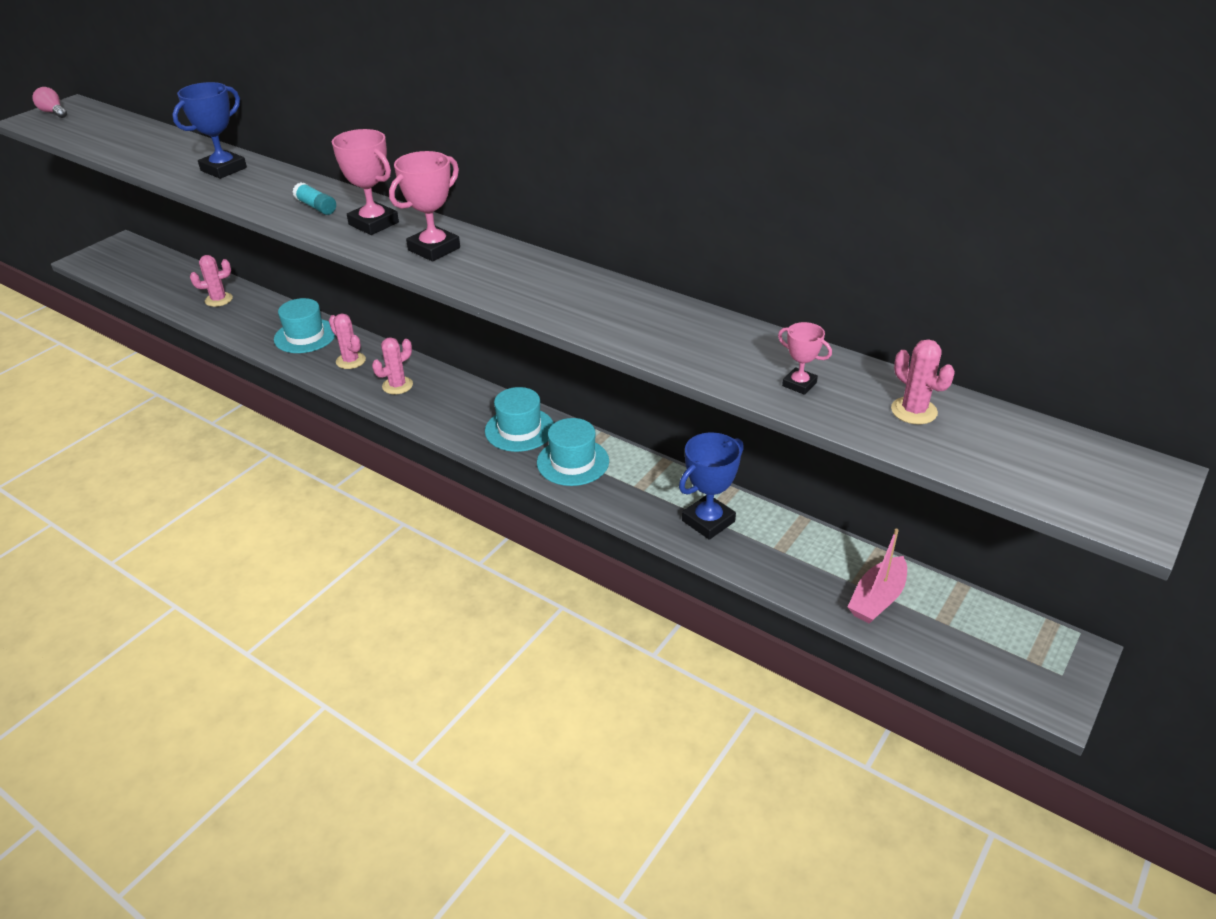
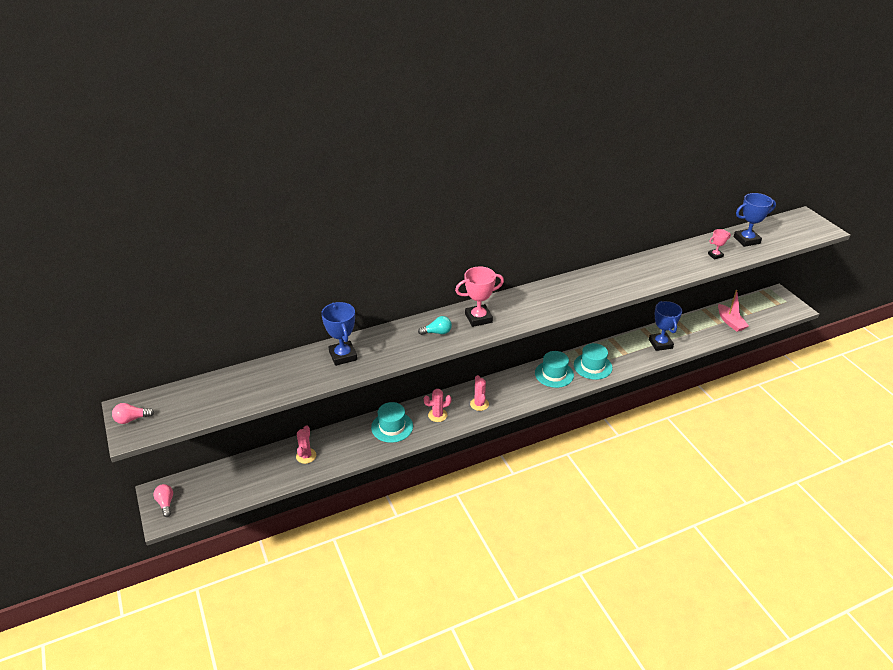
camera: 60 degrees left, 0 degrees up
(106, 252) = (166, 503): none -> pink light bulb
(316, 207) = (437, 332): turquoise glue stick -> turquoise light bulb
(434, 249) = (526, 307): pink trophy -> none
(914, 411) = (746, 240): pink cactus -> blue trophy

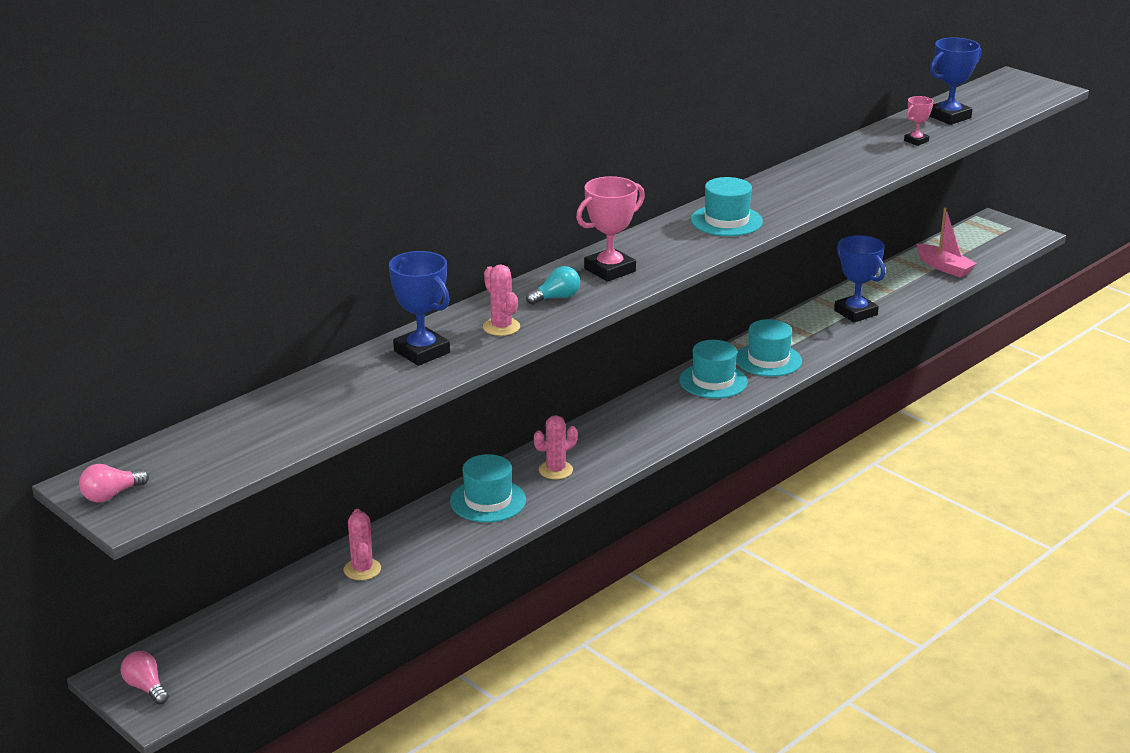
camera: 20 degrees left, 10 degrees down
(479, 404) = (616, 442): pink cactus -> pink cactus (501, 327)
(566, 295) = (726, 221): none -> turquoise hat

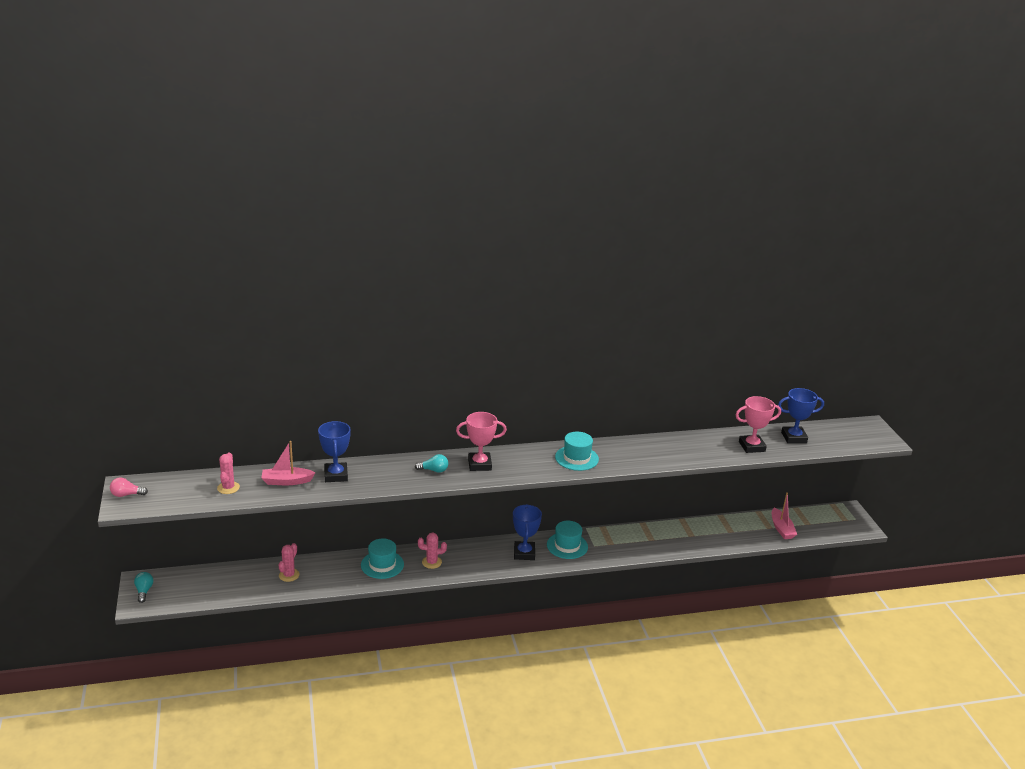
camera: 30 degrees right, 0 degrees up
(146, 687) = (144, 591): pink light bulb -> turquoise light bulb
(357, 385) = (287, 481): none -> pink boat
(501, 327) = (387, 476): pink cactus -> pink cactus (228, 488)
(768, 360) = (611, 545): turquoise hat -> none
(855, 313) = (694, 537): blue trophy -> blue trophy (524, 553)
(916, 141) = (751, 446): pink trophy -> pink trophy, size x1.80

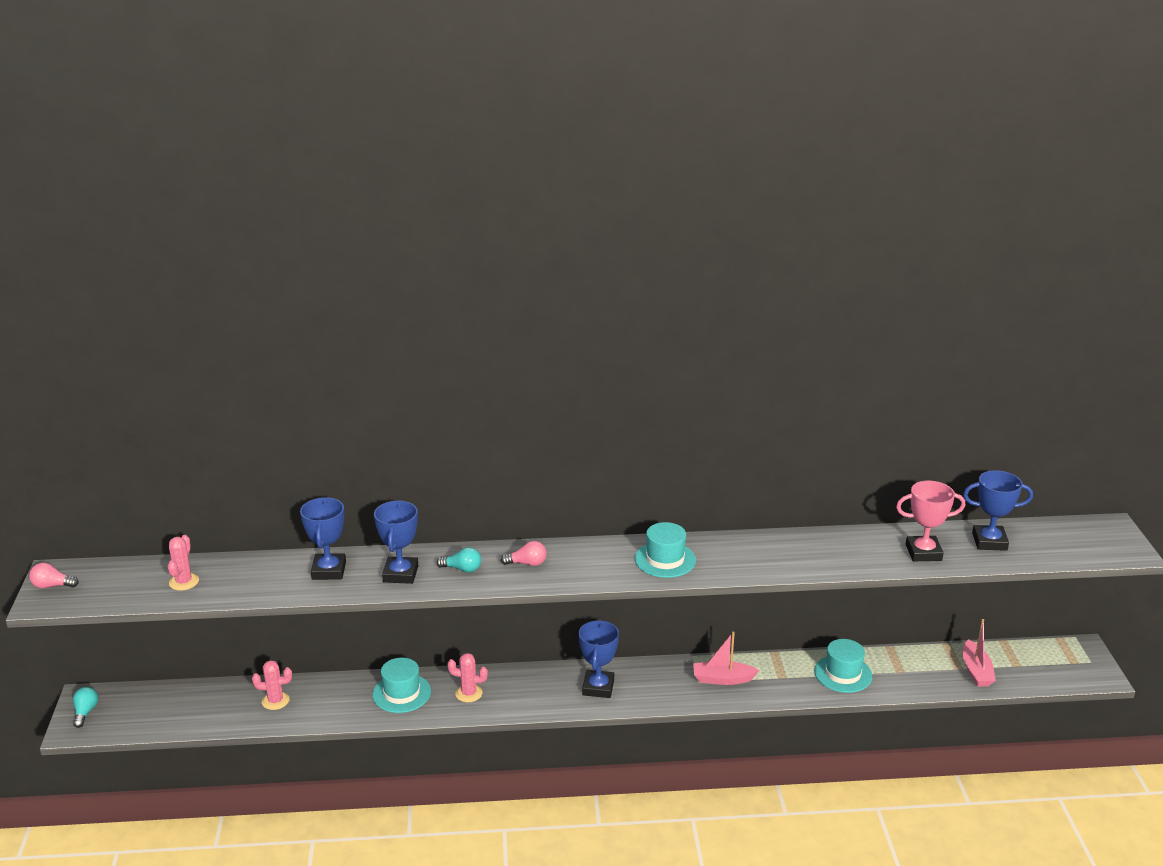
camera: 10 degrees right, 0 degrees up
(287, 481) = (262, 576): pink boat -> pink boat (722, 679)
(289, 575) = (275, 701): pink cactus -> pink cactus turned 60 degrees clockwise
(389, 475) = (400, 574): none -> blue trophy
(479, 464) = (527, 563): pink trophy -> pink light bulb
(567, 546) = (660, 680): turquoise hat -> turquoise hat (843, 674)

